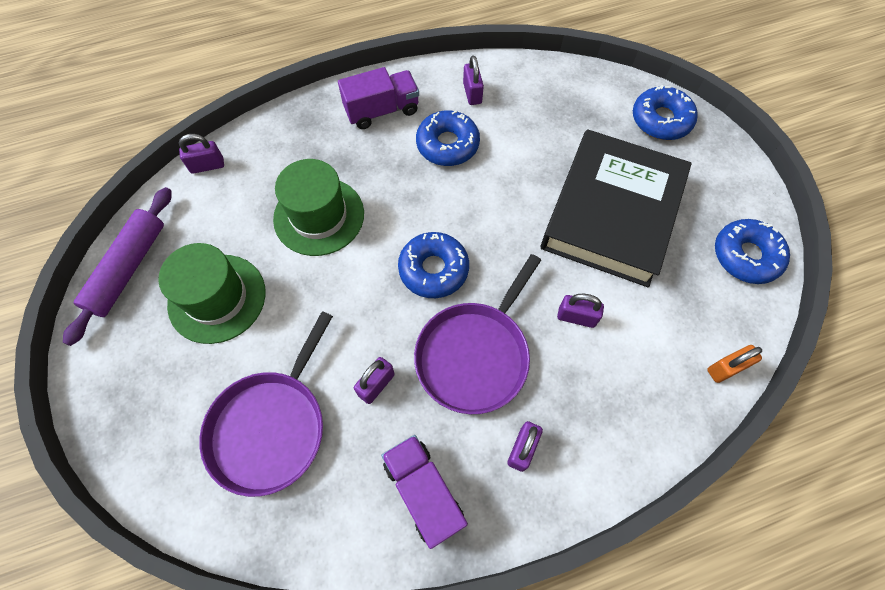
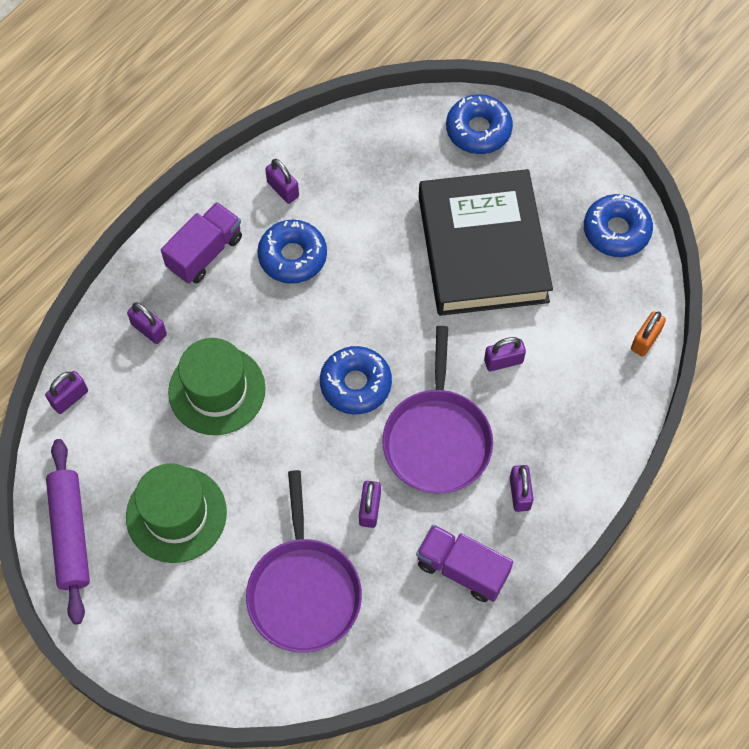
camera: 30 degrees left, 0 degrees up
(301, 145) = (149, 329): none -> purple padlock

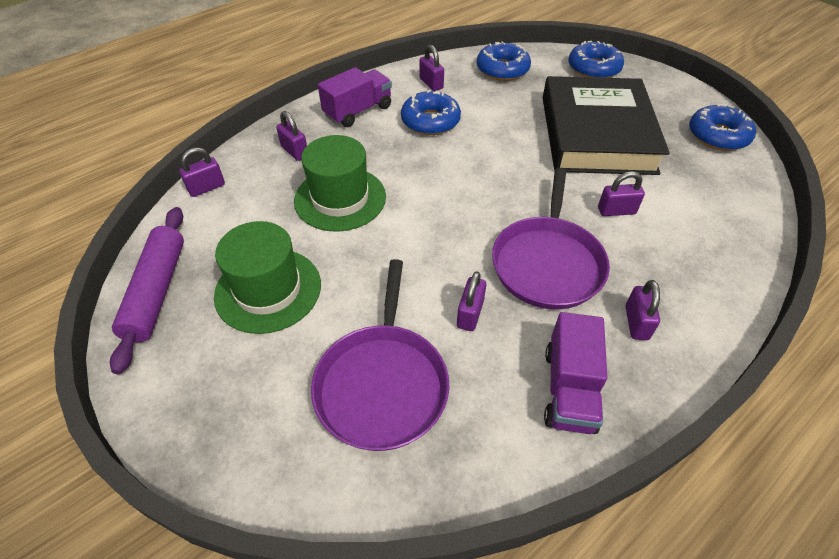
camera: 10 degrees right, 15 degrees down
(355, 384) = (471, 210): blue donut -> blue donut (502, 69)
(462, 569) = (569, 389): purple truck -> purple truck turned 120 degrees counterclockwise
(645, 340) = (758, 212): orange padlock -> none

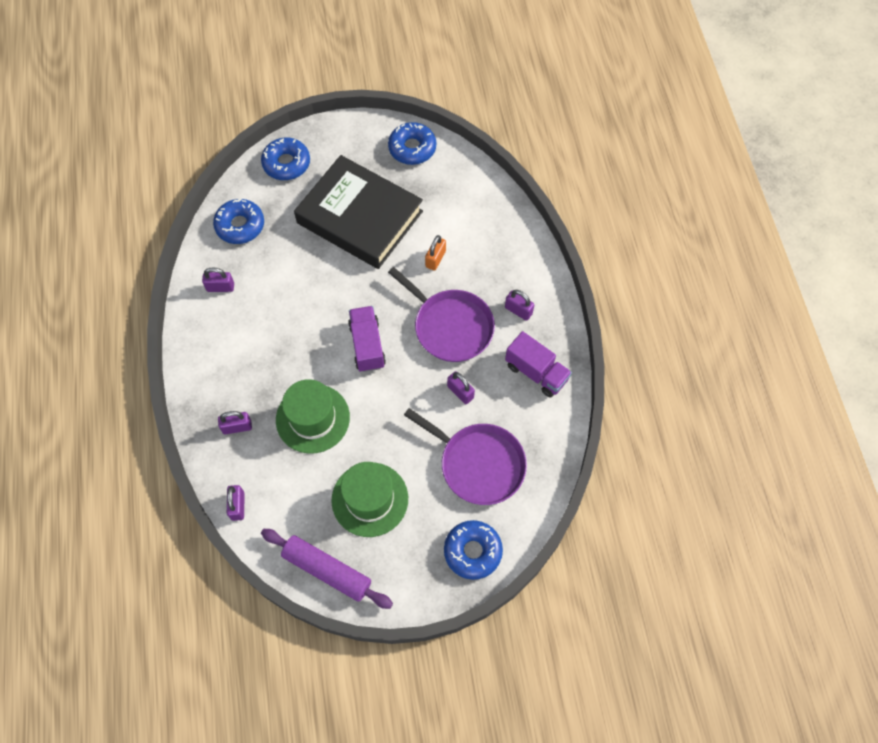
camera: 60 degrees left, 15 degrees up
(358, 111) = (218, 359): purple truck -> purple truck (367, 345)
(430, 121) = (268, 314): blue donut -> blue donut (472, 551)
(616, 211) = (435, 259): purple padlock -> orange padlock

